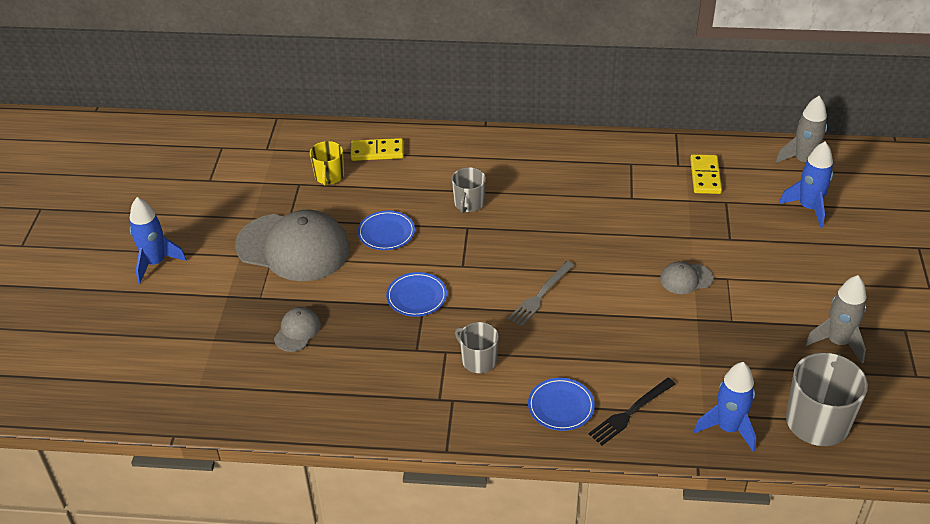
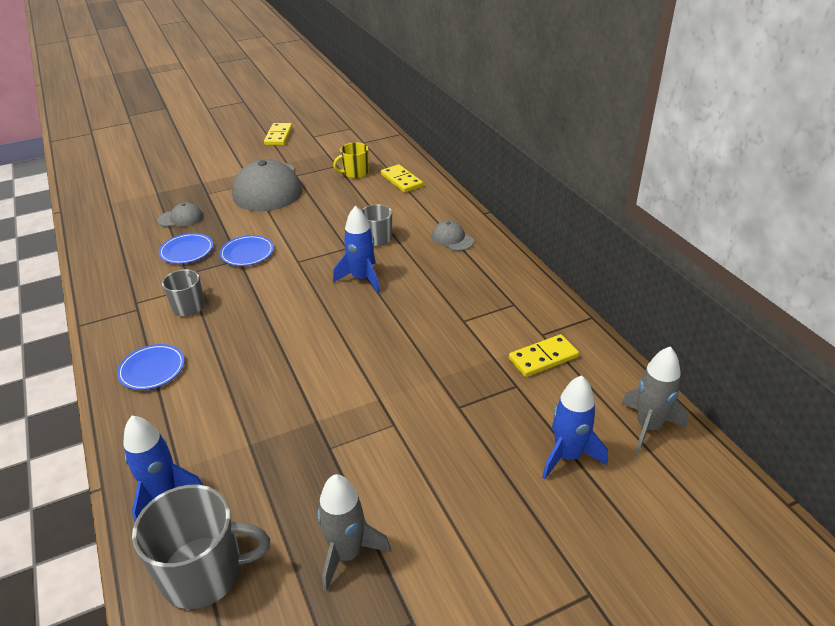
camera: 60 degrees right, 5 degrees down
(155, 263) = (218, 149): blue rocket -> blue rocket (362, 279)
(178, 206) = (278, 136): none -> yellow domino
(386, 233) = (311, 216): blue plate -> blue plate (186, 251)
(540, 295) = (287, 312): grey fork -> none
(630, 413) = (160, 415): black fork -> none
(686, 279) = (371, 394): grey cap -> grey cap (452, 239)

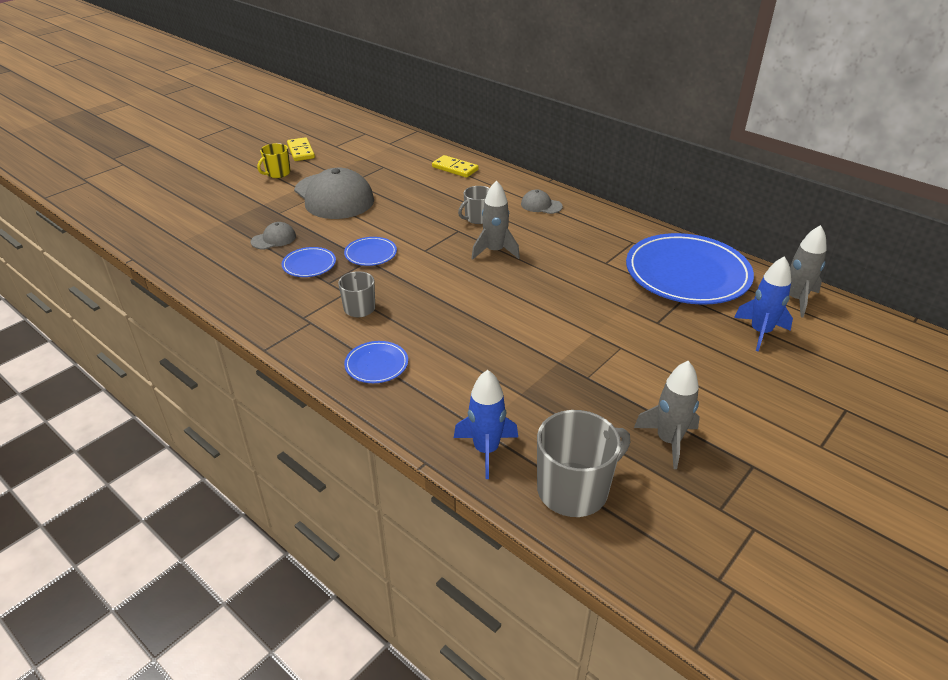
camera: 25 degrees left, 0 degrees up
(355, 173) = (407, 170): yellow mug -> yellow mug (277, 173)
(362, 279) = (494, 251): blue rocket -> grey rocket
(543, 358) = (687, 273): yellow domino -> blue plate

